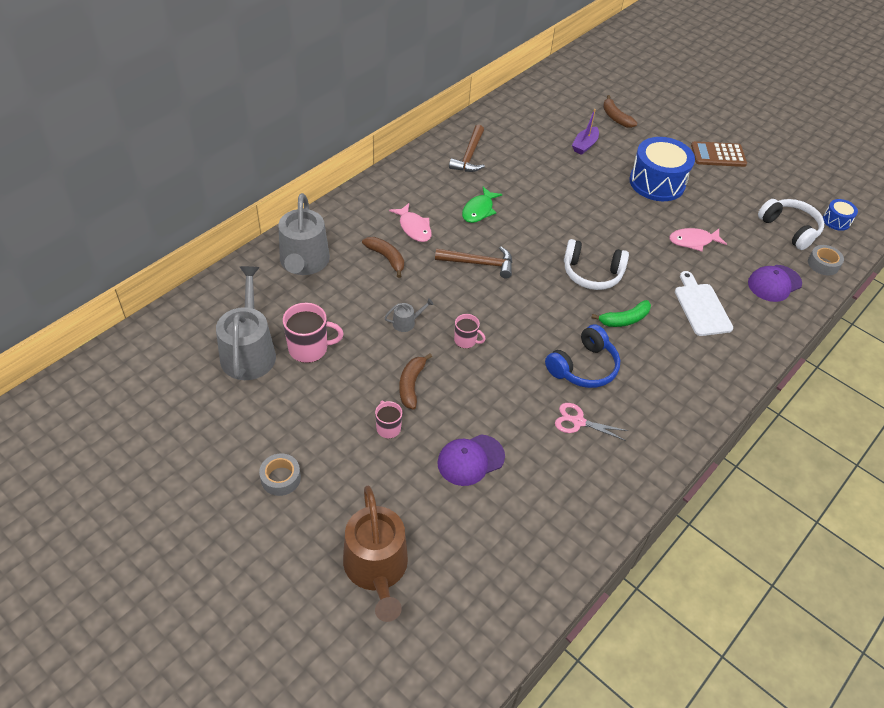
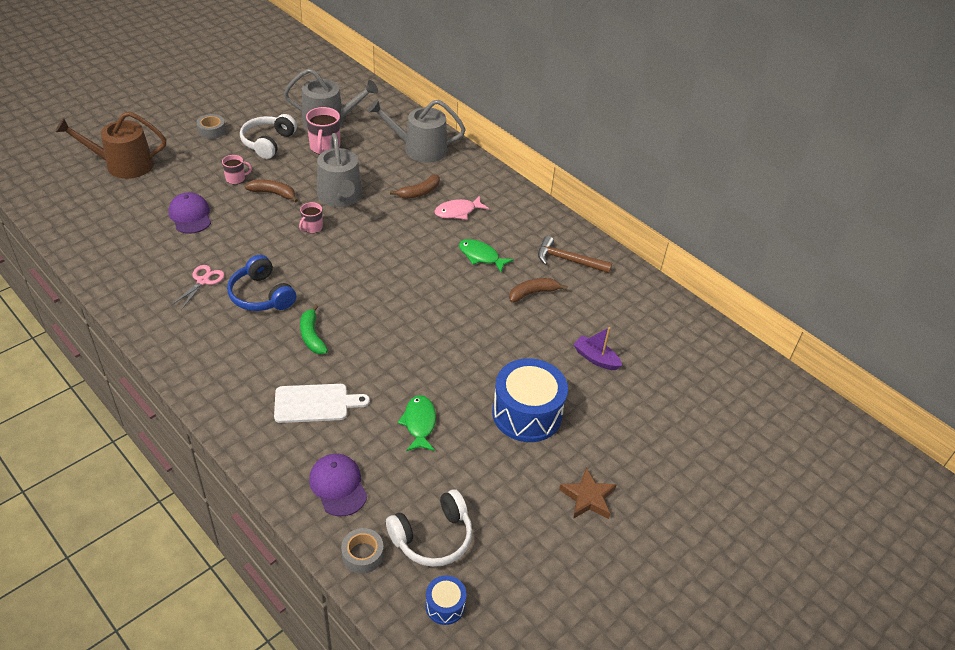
camera: 95 degrees right, 5 degrees down
(406, 322) = (340, 197): grey watering can -> grey watering can, size x2.36
(479, 263) = (405, 247): brown hammer -> none
(592, 273) = (380, 324): white headphones -> white headphones (268, 143)
(615, 117) = (658, 400): brown banana -> brown banana (533, 293)
(693, 241) = (419, 423): pink fish -> green fish
(718, 155) = (588, 497): brown calculator -> brown star

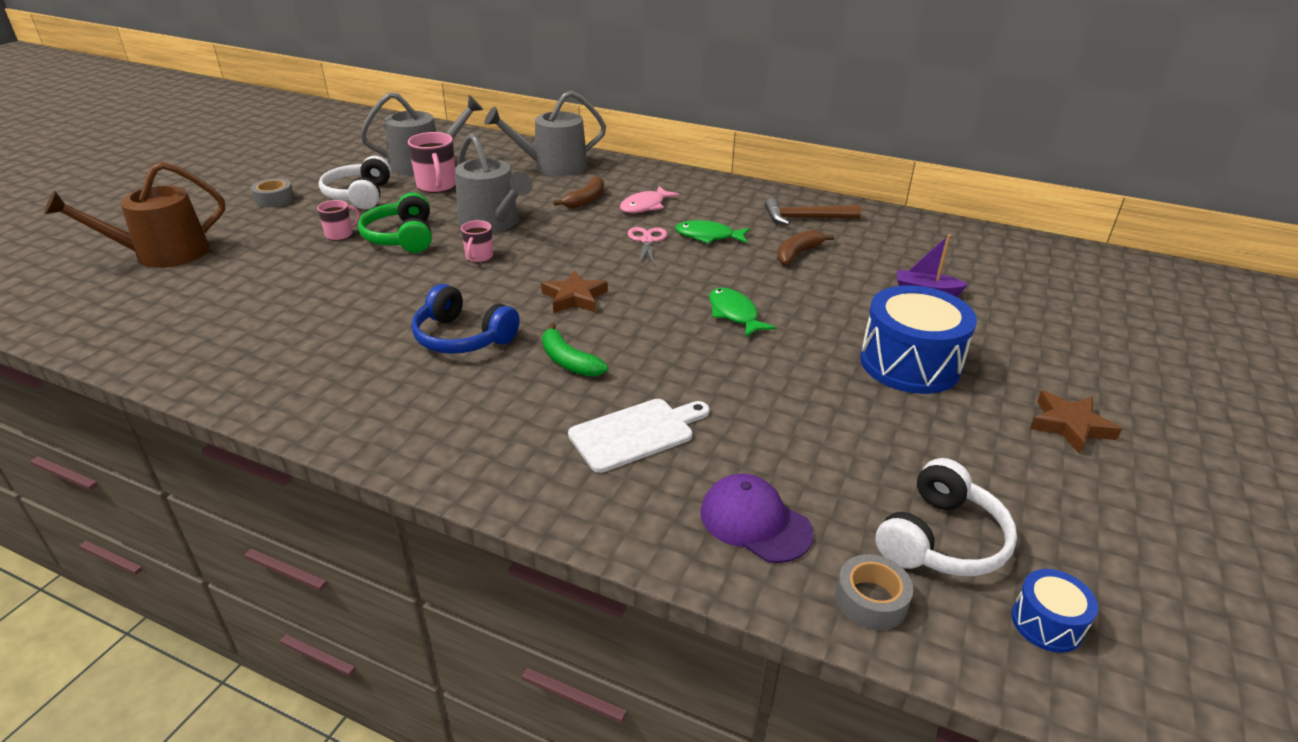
camera: 20 degrees left, 10 degrees down
(190, 216) = (298, 282): purple cap -> none
(203, 281) = (365, 343): pink scissors -> pink scissors (647, 240)
(273, 193) = (402, 237): brown banana -> green headphones
(350, 284) = (574, 298): none -> brown star
(419, 423) = (793, 413): green fish -> green fish (734, 314)

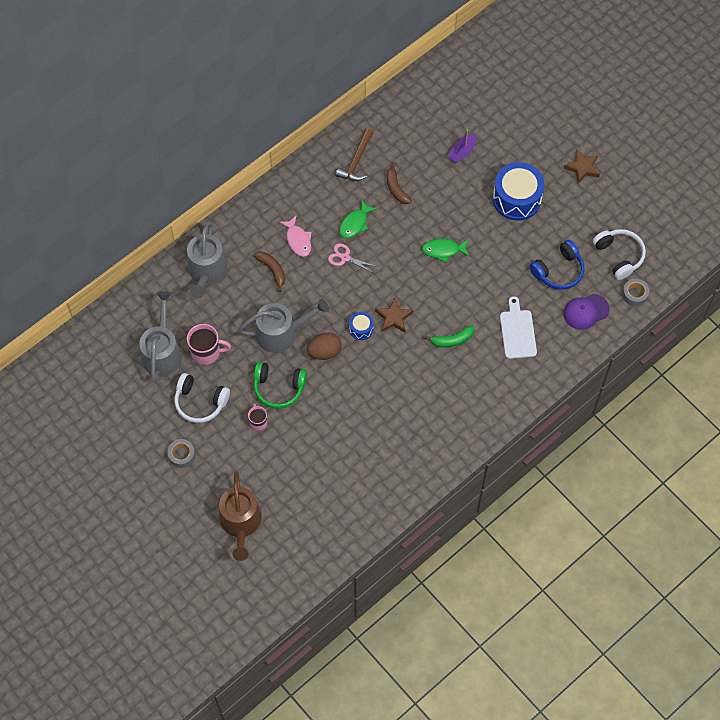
camera: 65 degrees left, 30 degrees up
(462, 337) = (410, 381): blue headphones -> blue headphones (558, 271)
(479, 257) = (324, 352): pink mug -> brown egg
(1047, 623) = (664, 249): blue drum -> blue drum (361, 329)

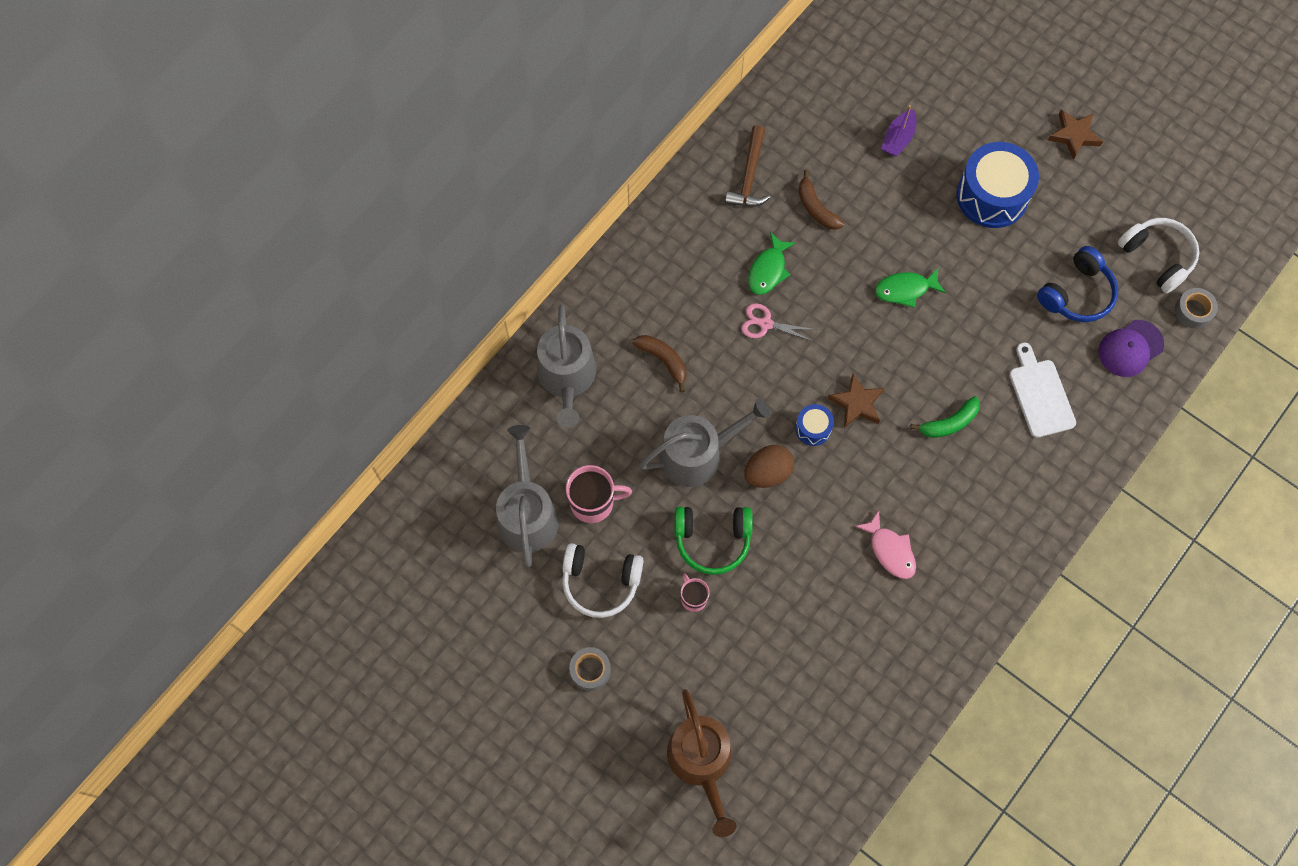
camera: 10 degrees left, 5 degrees up
(298, 240) = (691, 308): pink fish -> pink fish (890, 550)

